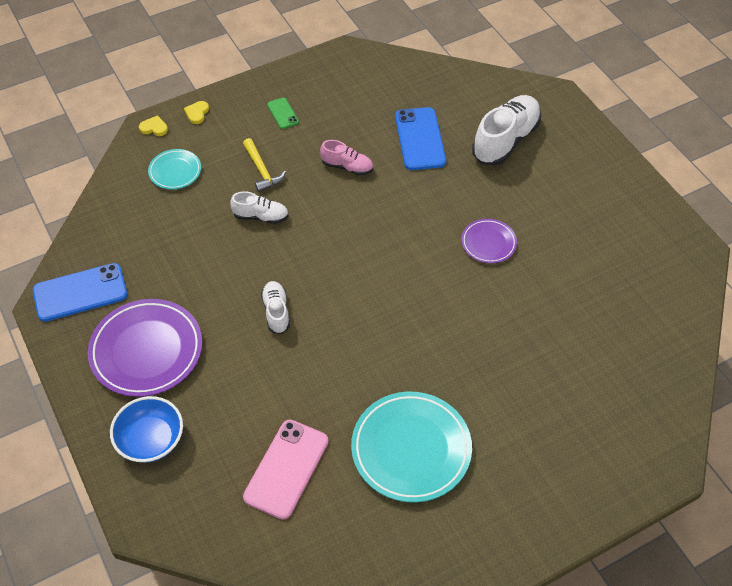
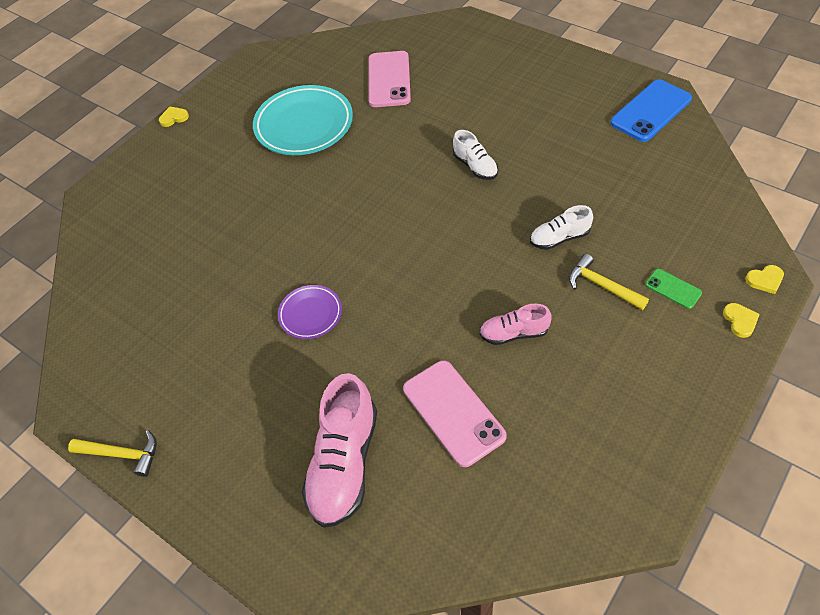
camera: 160 degrees right, 0 degrees up
(146, 351) = (554, 99): purple plate -> none
(151, 439) = (498, 56): blue bowl -> none
(175, 171) = (688, 243): turquoise plate -> none
(283, 113) = (643, 369): green phone -> green phone (673, 289)
(420, 139) = (453, 412): blue phone -> pink phone
(505, 140) = (344, 463): white shoe -> pink shoe
(557, 542) = (174, 118): none -> yellow heart
(659, 204) = (122, 454): none -> yellow hammer

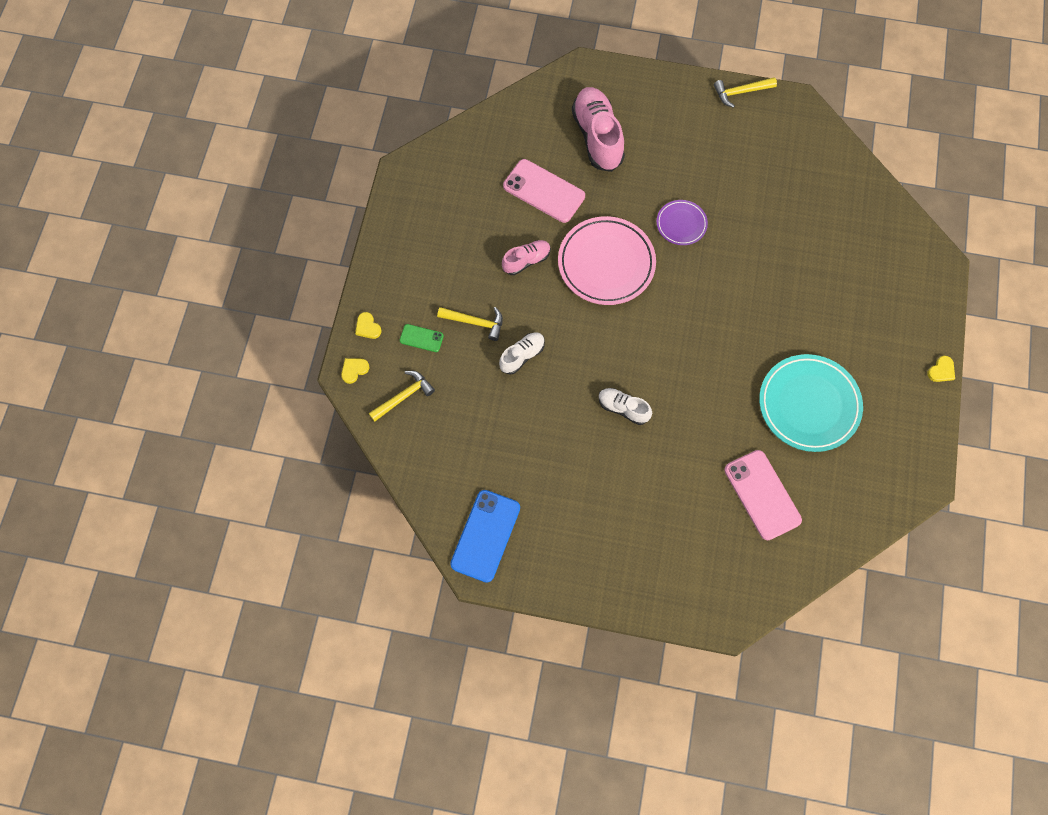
camera: 150 degrees right, 15 degrees up
(420, 300) = (606, 263): none -> pink plate
(708, 238) = (404, 396): none -> yellow hammer

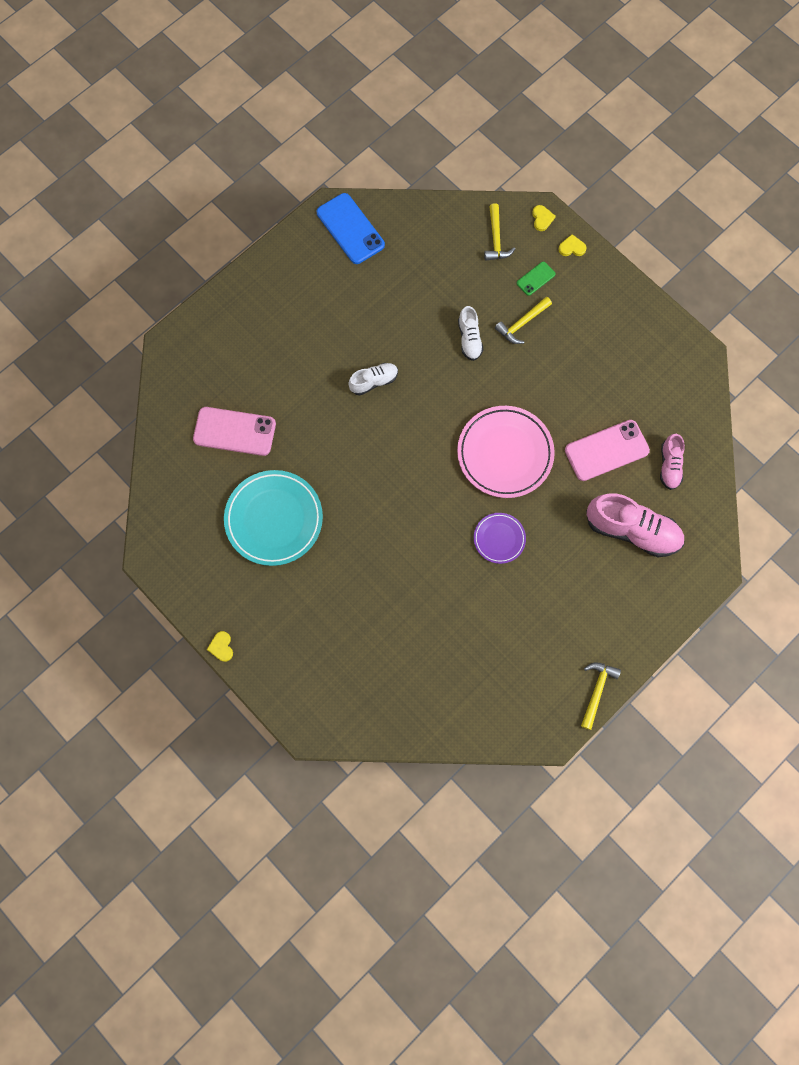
camera: 125 degrees right, 5 degrees up
(526, 261) = (550, 394): pink shoe -> pink shoe (669, 466)

